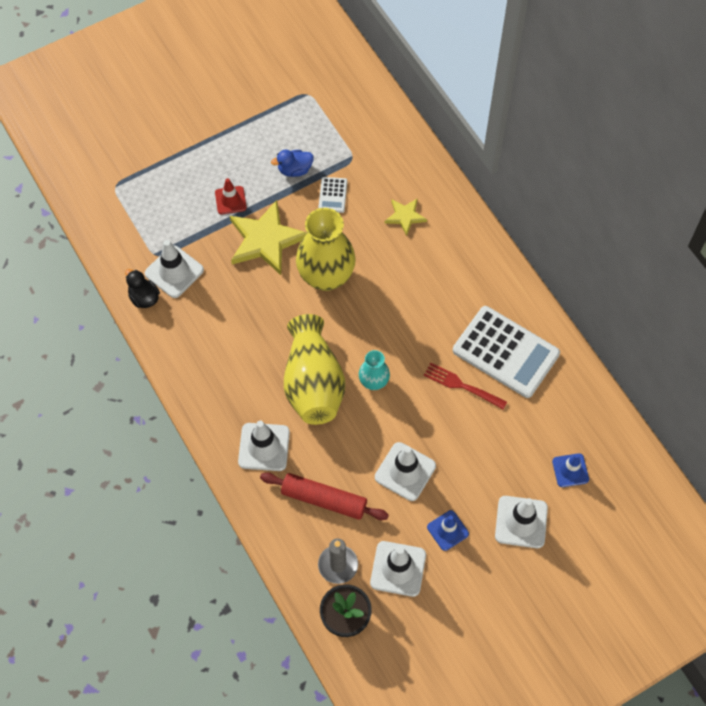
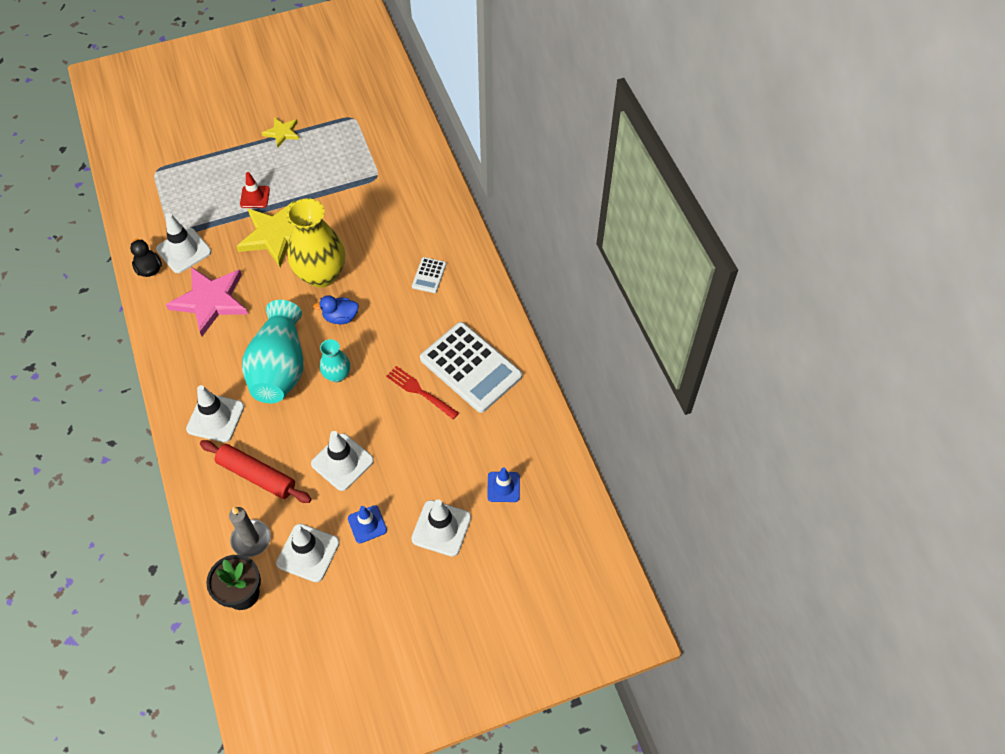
camera: 10 degrees right, 5 degrees down
(219, 323) = (210, 301): none -> pink star
(295, 170) = (321, 179): blue duck -> blue duck (340, 317)
(313, 383) = (280, 368): yellow vase -> turquoise vase
(332, 195) = (349, 205): white calculator -> white calculator (429, 275)
(405, 216) = (410, 233): yellow star -> yellow star (282, 133)

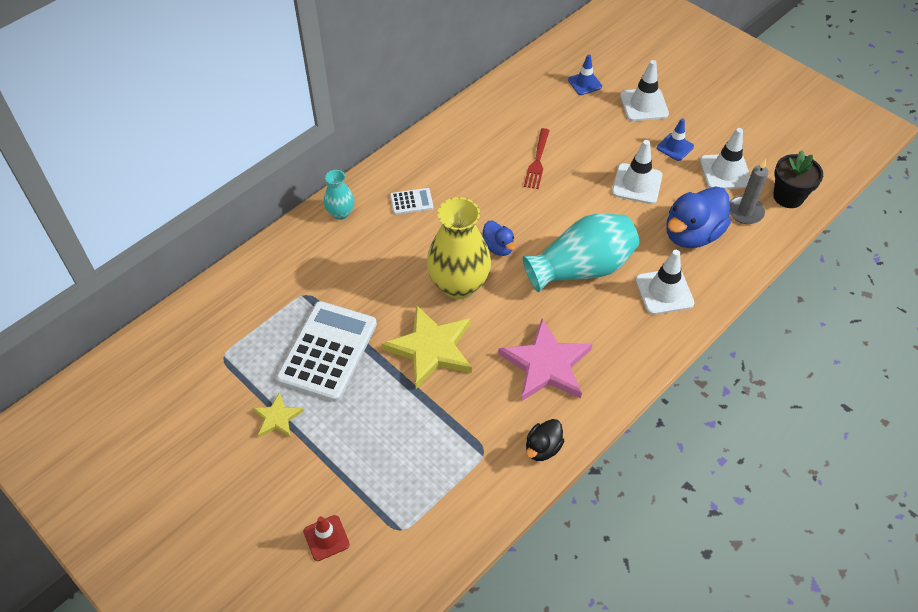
camera: 115 degrees left, 5 degrees down
(184, 250) = (499, 427): white traffic cone -> none
(255, 197) = (388, 396): red traffic cone -> red traffic cone (326, 538)
(257, 475) = (692, 234): red rolling pin -> blue duck
(337, 375) = (559, 223): turquoise vase -> turquoise vase (340, 213)
(470, 367) = (492, 138): white calculator -> white calculator (328, 351)

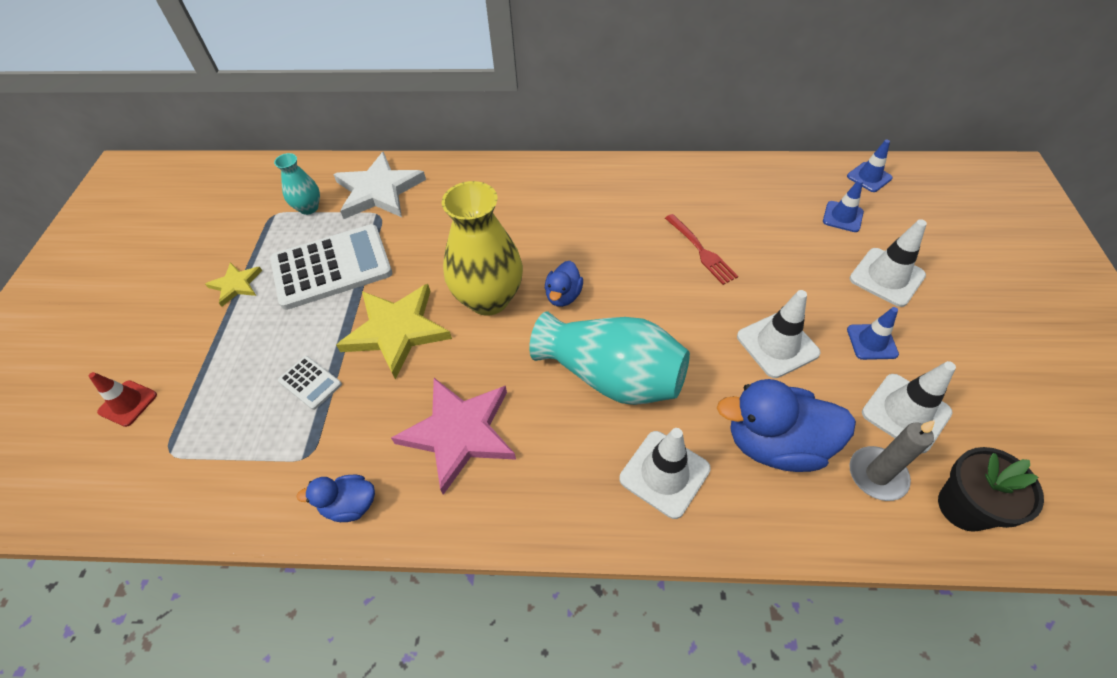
camera: 50 degrees right, 0 degrees up
(278, 279) = (379, 191): none -> white star
(340, 213) = (484, 176): turquoise vase -> turquoise vase (309, 208)
(411, 202) = (546, 206): white calculator -> white calculator (310, 382)
(537, 161) = (700, 250): red fork -> red fork turned 90 degrees counterclockwise
(542, 448) = (350, 505): black duck -> blue duck
(570, 47) = (869, 177): none -> blue traffic cone

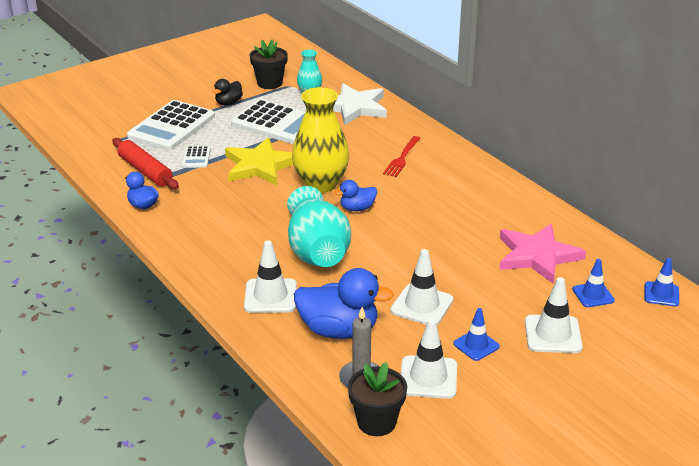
camera: 50 degrees right, 20 degrees down
(128, 403) = (127, 116): red traffic cone -> none
(214, 369) = (171, 127): none -> white calculator
(236, 285) = (228, 103): yellow star -> black duck
(245, 227) = (269, 83): none -> black flower pot
(276, 456) = (145, 171): none -> red rolling pin
(459, 433) = (219, 217): pink star -> pink star (537, 256)
(700, 250) = (468, 244): red fork -> red fork (402, 158)
(775, 443) = (339, 330): blue duck -> blue duck turned 135 degrees clockwise

